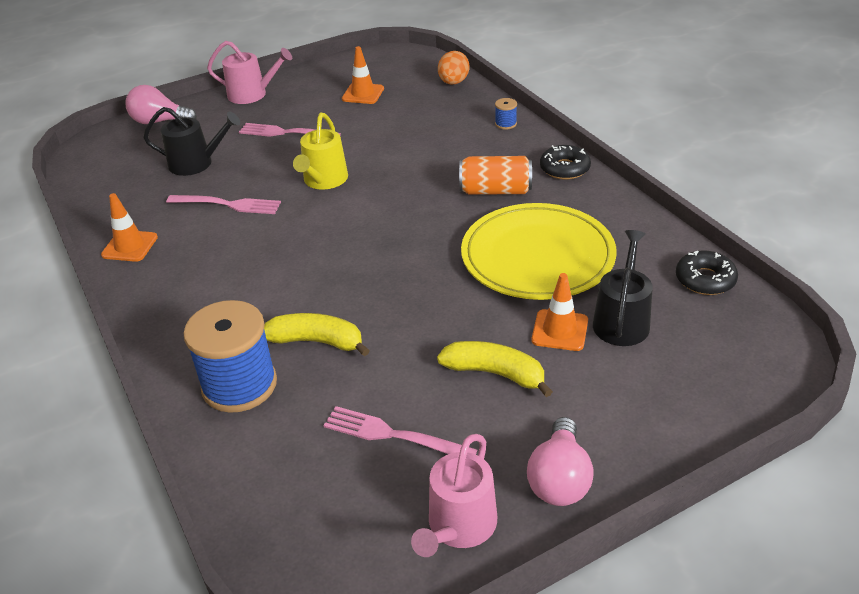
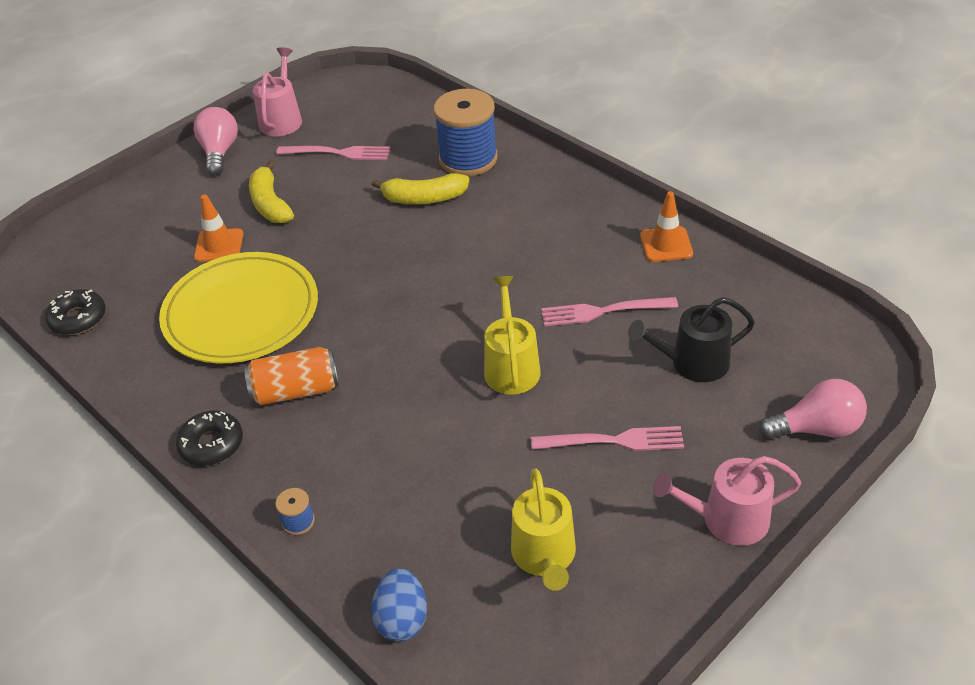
camera: 165 degrees right, 5 degrees up
(363, 94) = (544, 556): orange traffic cone -> yellow watering can
(453, 82) = (402, 619): orange egg -> blue egg
(495, 373) = (270, 204): yellow banana -> yellow banana turned 60 degrees clockwise
(622, 320) = (164, 264): black watering can -> none

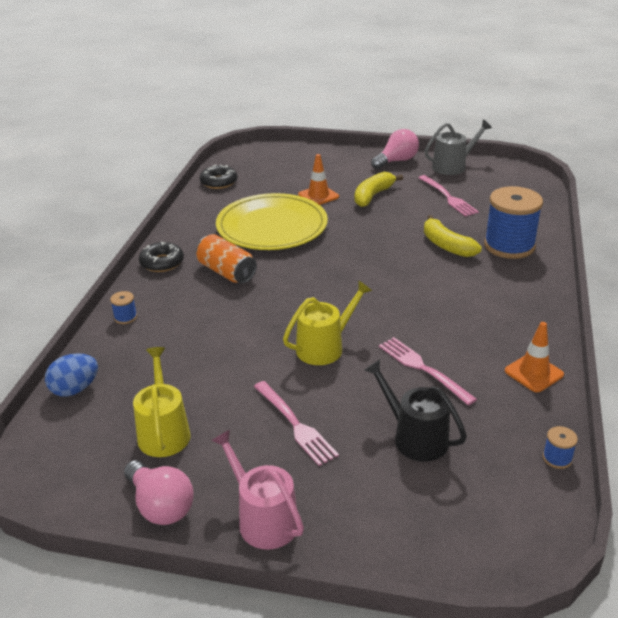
camera: 55 degrees right, 10 degrees down
(282, 119) = (452, 166): pink watering can -> grey watering can
(544, 556) = (163, 432): yellow watering can -> yellow watering can turned 120 degrees clockwise
(778, 288) = (557, 458): none -> blue spool
(816, 428) = (409, 543): pink light bulb -> pink light bulb (160, 506)

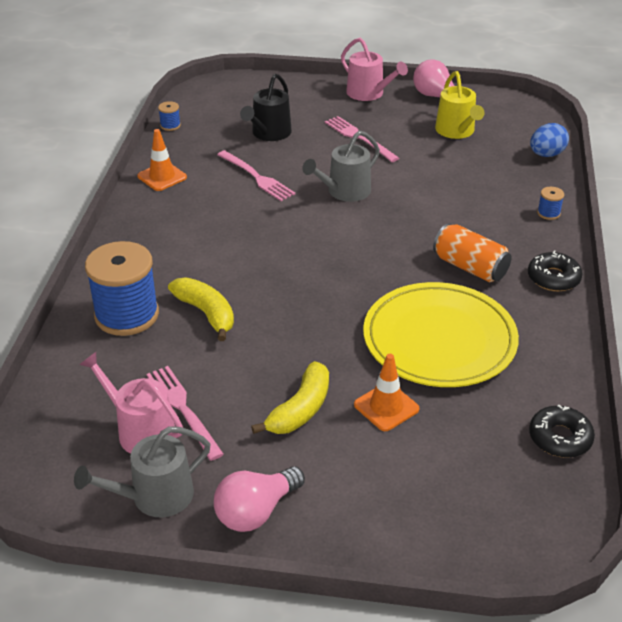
camera: 175 degrees right, 5 degrees up
(324, 347) = (345, 191): yellow watering can -> grey watering can
(415, 437) = (269, 133): black watering can -> black watering can turned 75 degrees clockwise
(471, 189) = (141, 431): none -> pink watering can

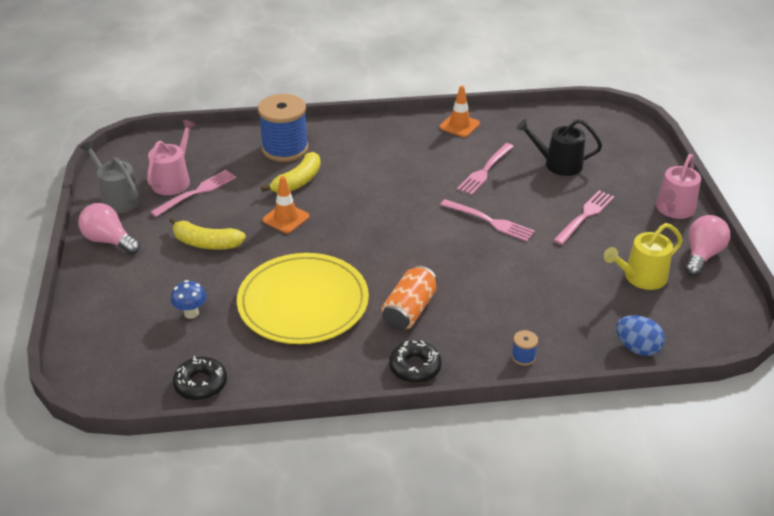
camera: 75 degrees right, 0 degrees up
(170, 125) = (537, 113): blue spool -> none
(345, 191) = (490, 221): grey watering can -> pink fork
(386, 407) = (217, 284): orange traffic cone -> orange traffic cone (286, 218)
(435, 436) = (191, 313): none -> blue mushroom

